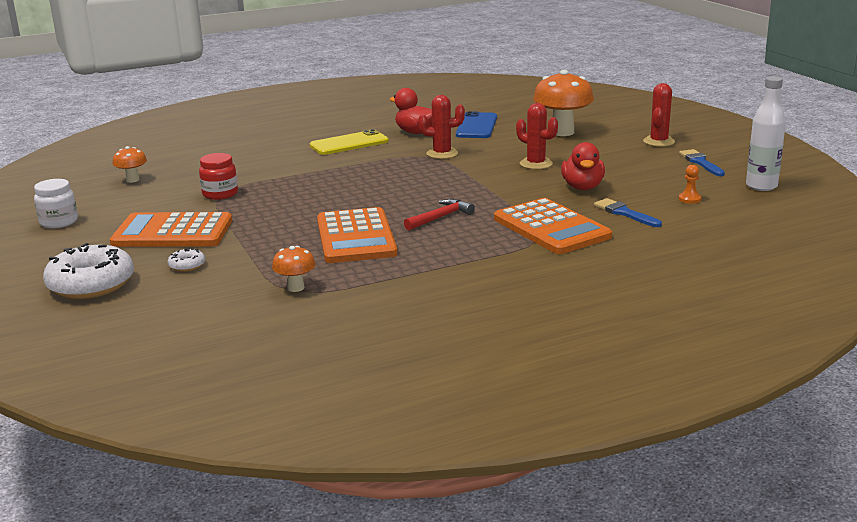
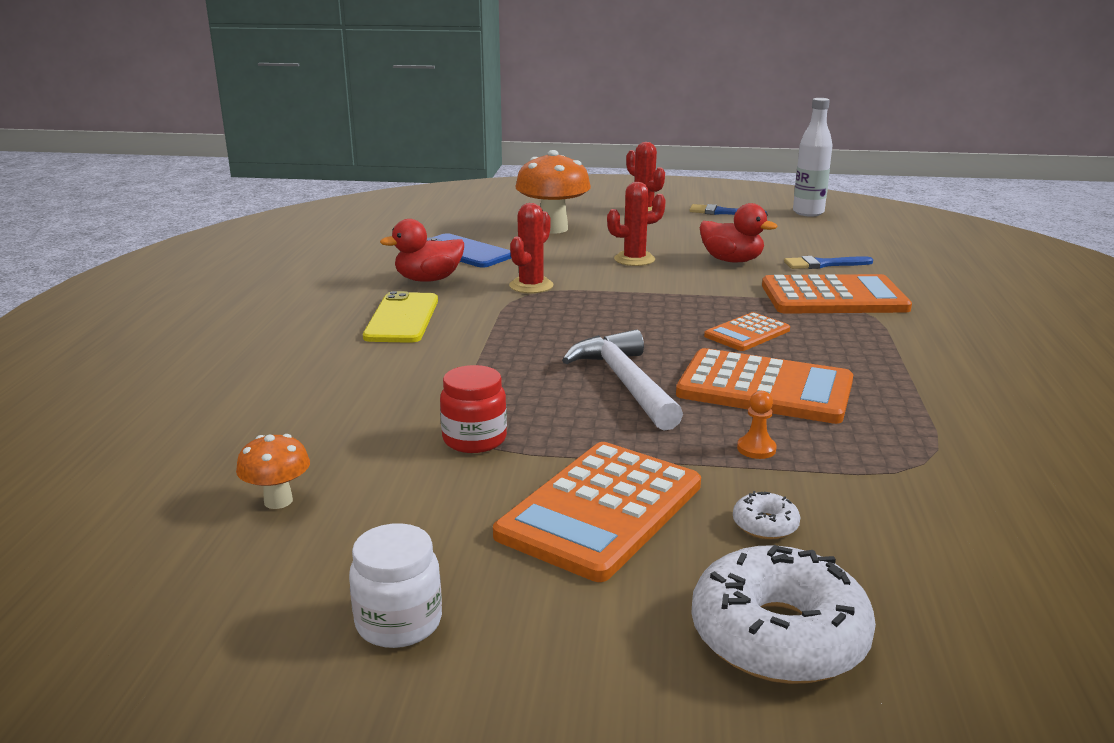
camera: 60 degrees left, 0 degrees up
(295, 288) = (914, 460): orange mushroom -> none
(322, 206) = (625, 383): none -> white hammer
(440, 217) = (747, 333): red hammer -> orange calculator
(689, 199) = (812, 238): orange pawn -> orange pawn (756, 449)

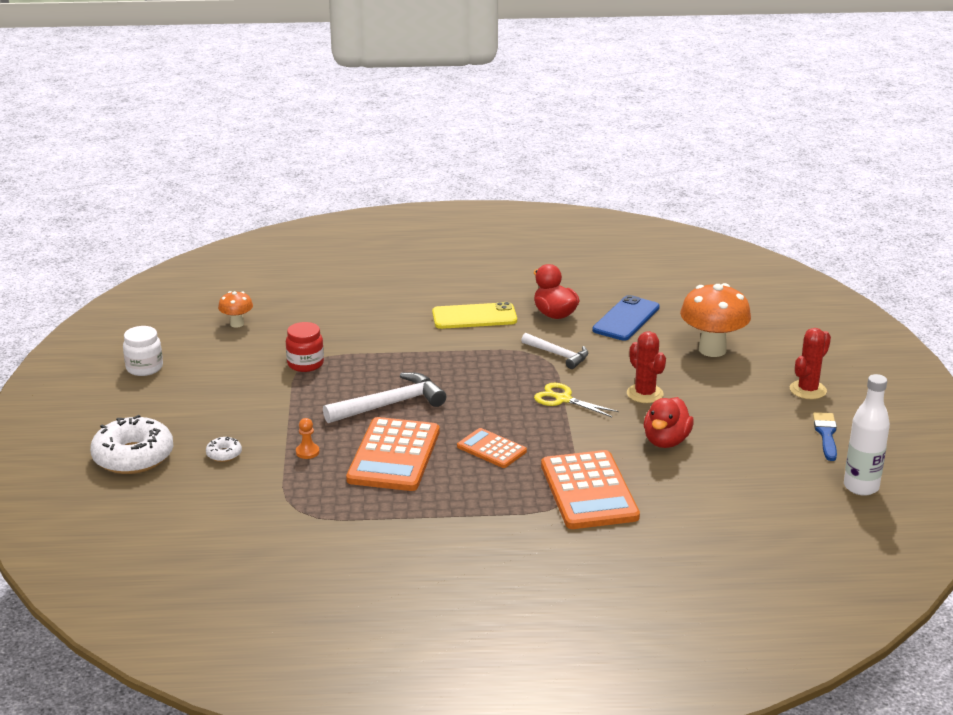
camera: 80 degrees right, 5 degrees up
(531, 286) = (558, 355): red cactus -> white hammer
(601, 510) = (235, 407): orange calculator -> none
(636, 292) = (563, 399): none -> yellow scissors
(823, 264) = (679, 490): blue brush -> none

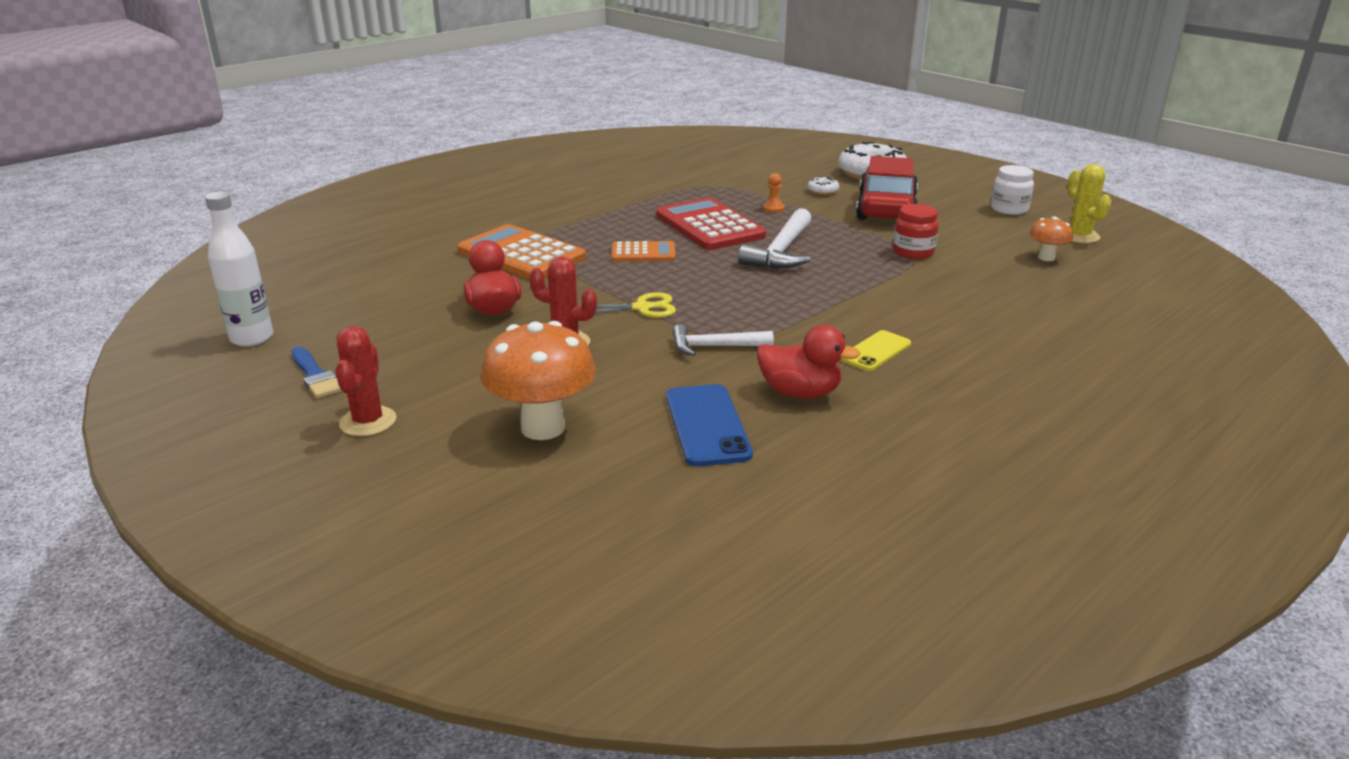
camera: 140 degrees right, 0 degrees up
(170, 328) = (1079, 236): none -> yellow cactus
(224, 410) = (886, 208): none -> red car
(394, 456) = (709, 226): orange calculator -> red calculator
(474, 316) = (875, 351): yellow phone -> yellow phone, size x0.66

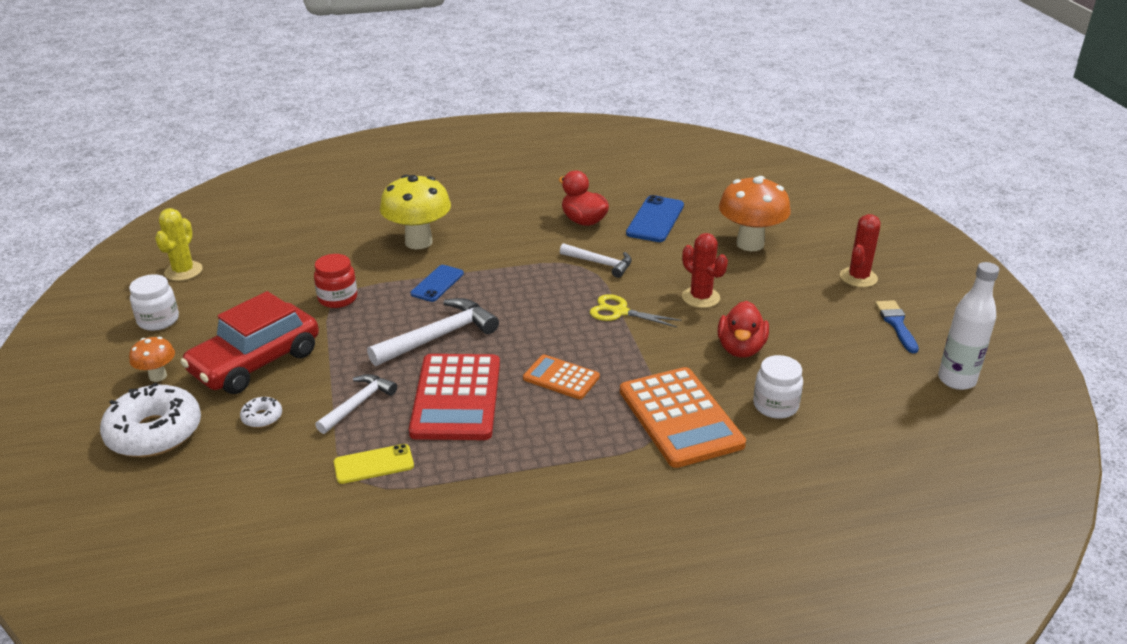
camera: 150 degrees left, 5 degrees up
(441, 278) = (775, 406): none -> white jar
(773, 208) = (358, 404): orange pawn -> white hammer
(851, 284) = (437, 283): none -> blue phone
(875, 351) = (504, 230): yellow phone -> yellow phone (373, 464)
(941, 313) = (418, 242): none -> yellow mushroom
(1046, 258) = (256, 260): orange mushroom -> orange mushroom (158, 376)

